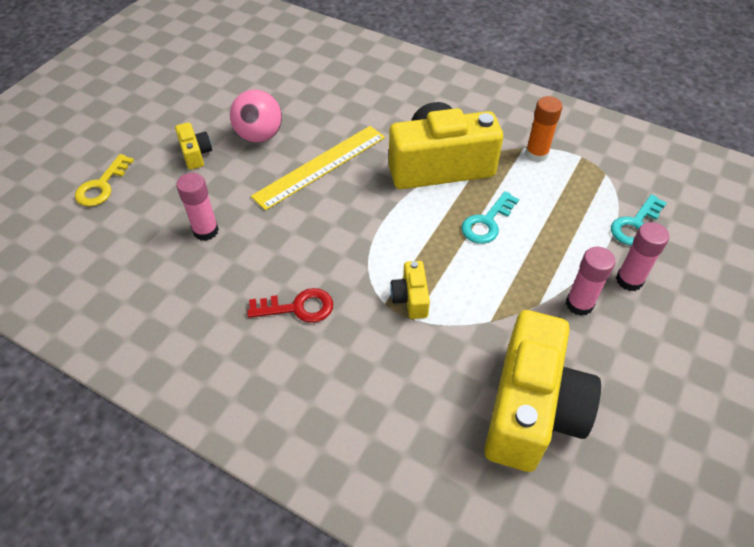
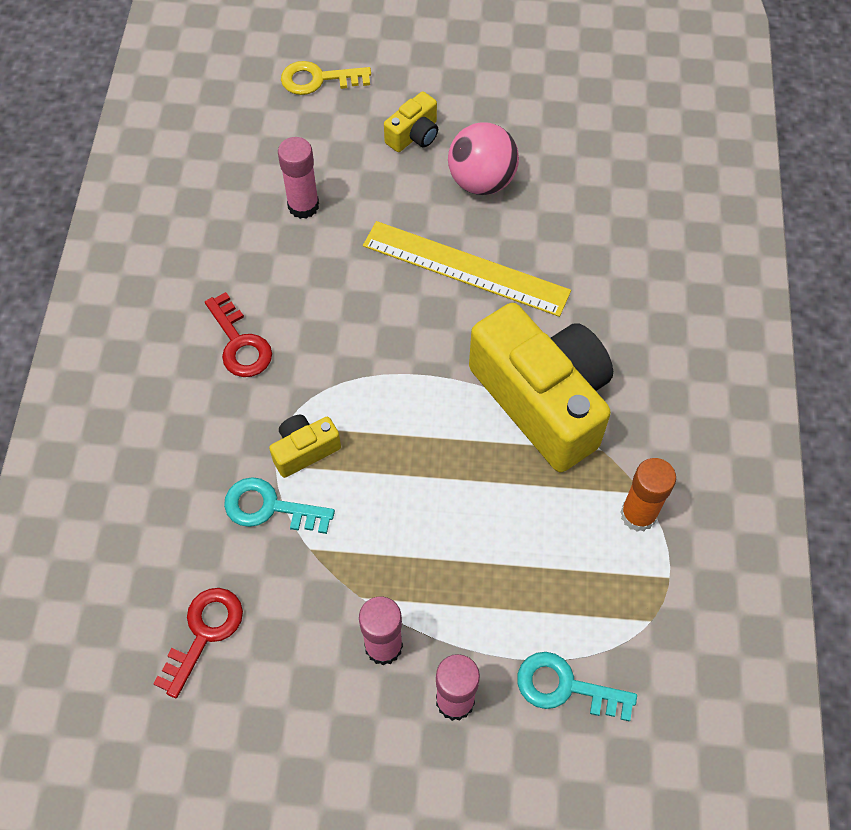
camera: 65 degrees right, 10 degrees up
(487, 223) = (469, 493): turquoise key -> turquoise key (269, 507)
(531, 409) = (204, 633): yellow camera -> red key

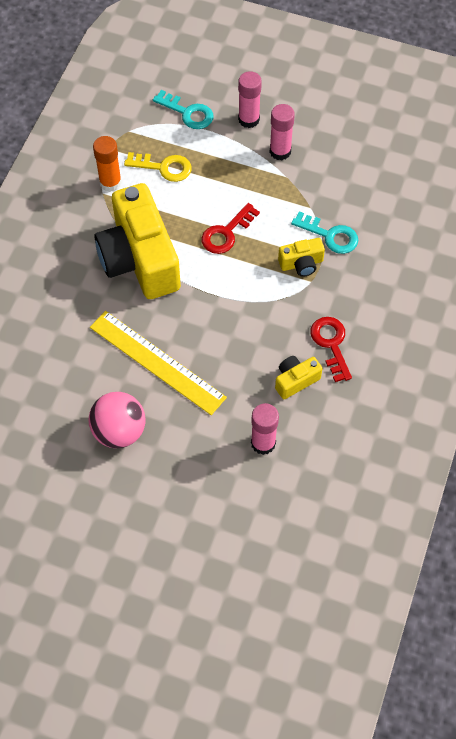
camera: 165 degrees left, 0 degrees up
(204, 633) = (379, 179): red key -> red key (226, 233)
(318, 79) = (222, 567): yellow key -> yellow key (164, 167)
(414, 135) = (158, 487): yellow camera -> yellow camera (295, 380)

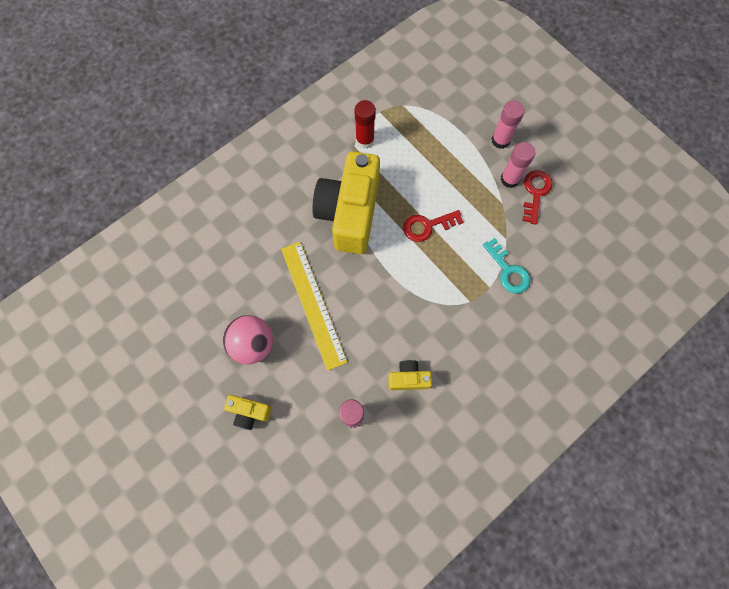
camera: 30 degrees right, 10 degrees up
(110, 183) = (365, 140): orange glue stick -> red glue stick
(164, 167) = (412, 148): yellow key -> none
(188, 113) = (456, 112): turquoise key -> none
(301, 264) = (471, 282): yellow camera -> yellow camera (249, 412)
(331, 344) = (454, 363): red key -> red key (535, 193)

